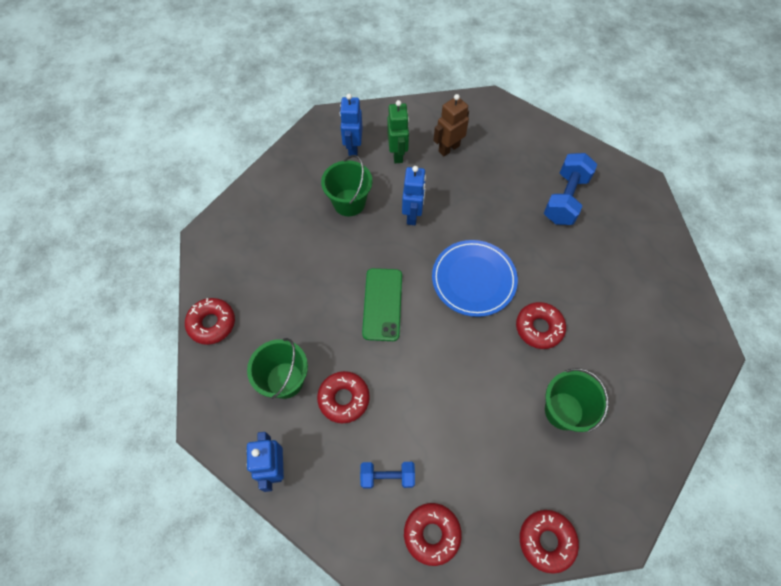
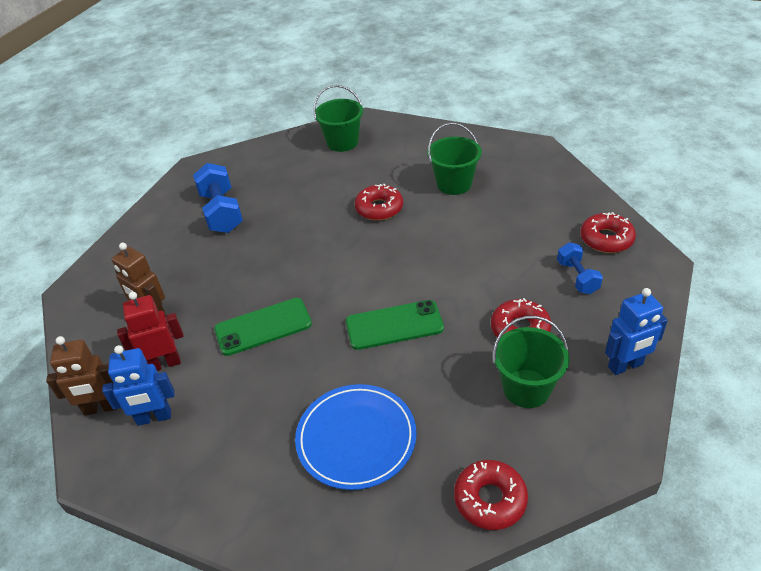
camera: 100 degrees left, 20 degrees down
(349, 202) = (253, 396): green bucket -> green bucket (342, 142)
(372, 121) = (101, 408): none -> brown robot
(398, 154) = (164, 363): green robot -> red robot
(412, 215) = (263, 327): blue robot -> green phone
(473, 279) = (339, 259): blue plate -> blue plate (356, 438)
(546, 541) = (566, 178): red donut -> none
(565, 199) = (221, 212): blue dumbbell -> blue dumbbell turned 60 degrees clockwise

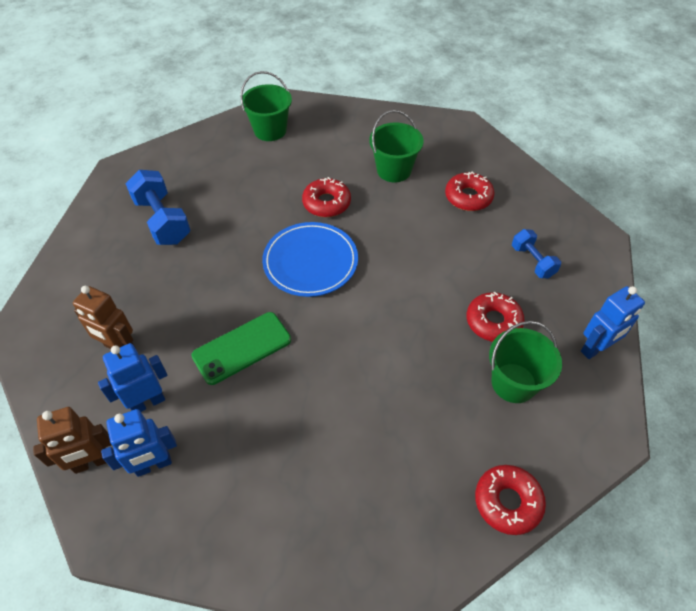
camera: 15 degrees left, 10 degrees up
(164, 363) = (148, 402): red robot -> blue robot
(356, 438) = (367, 458): blue plate -> blue plate (310, 261)
(394, 325) = (373, 331): green phone -> none
(606, 239) = (549, 218): red donut -> red donut (468, 197)

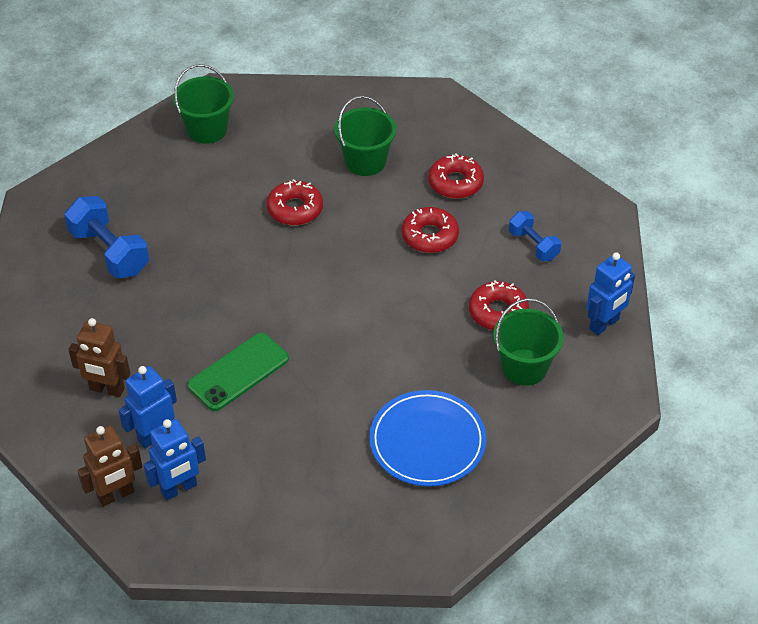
camera: 10 degrees left, 5 degrees down
(310, 261) = (291, 276): blue plate -> blue plate (427, 441)
(507, 502) = (528, 470): red donut -> red donut (430, 236)

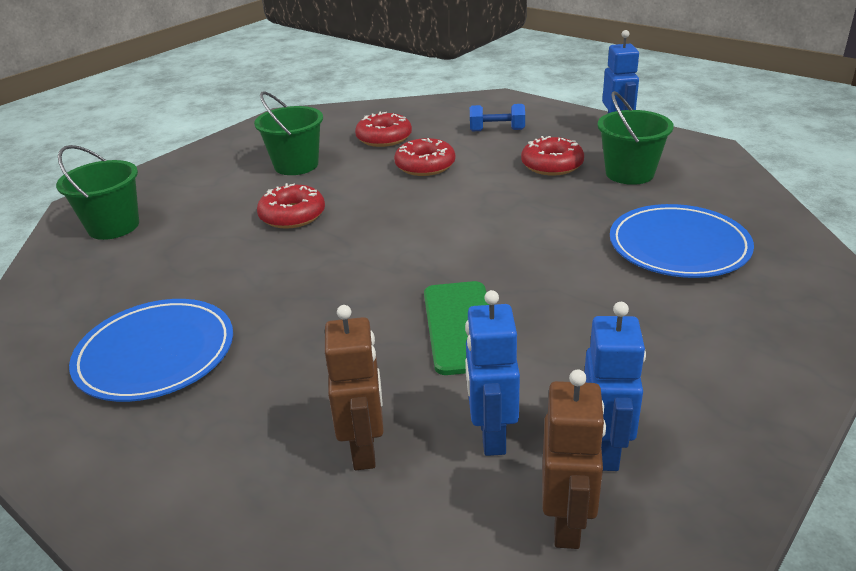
camera: 50 degrees left, 15 degrees down
(107, 389) = (364, 449): brown robot -> brown robot turned 60 degrees counterclockwise
(109, 252) = (155, 354): blue dumbbell -> blue plate

